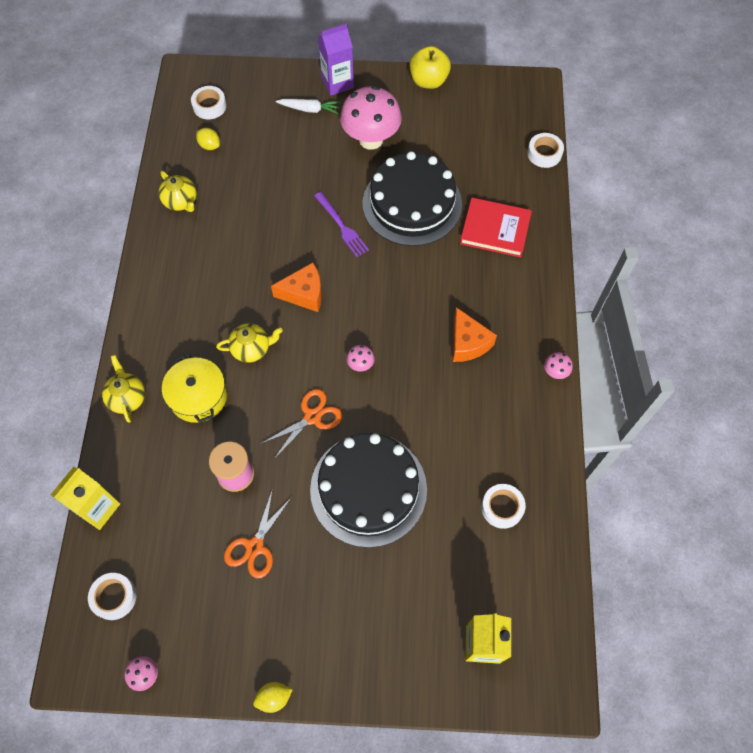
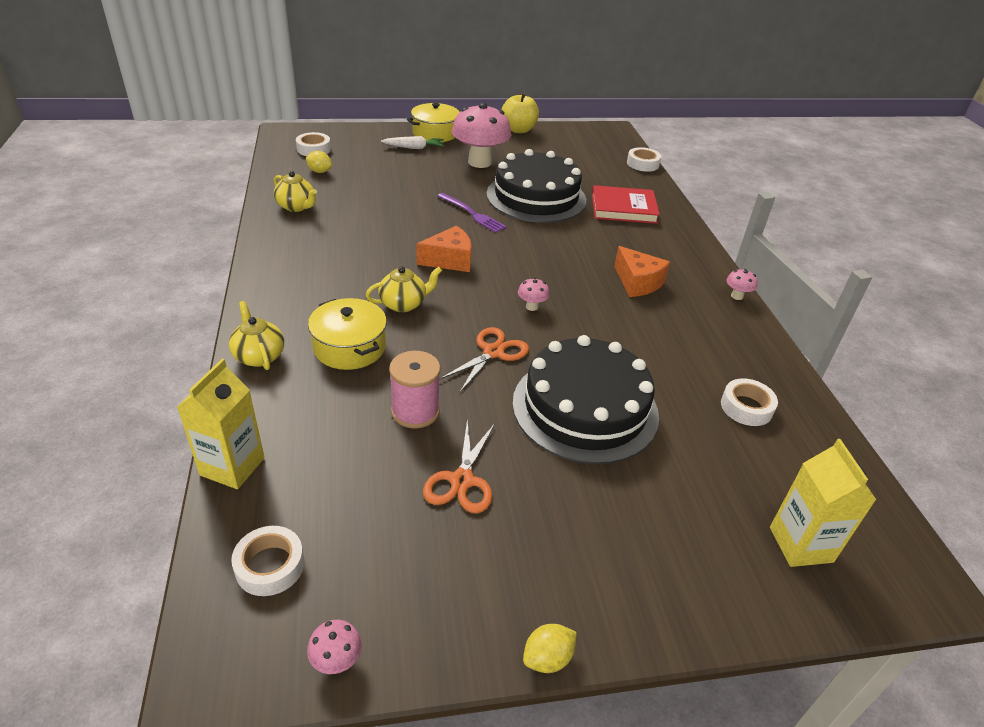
camera: 15 degrees left, 25 degrees down
(337, 83) = (435, 133): purple carton -> yellow pot

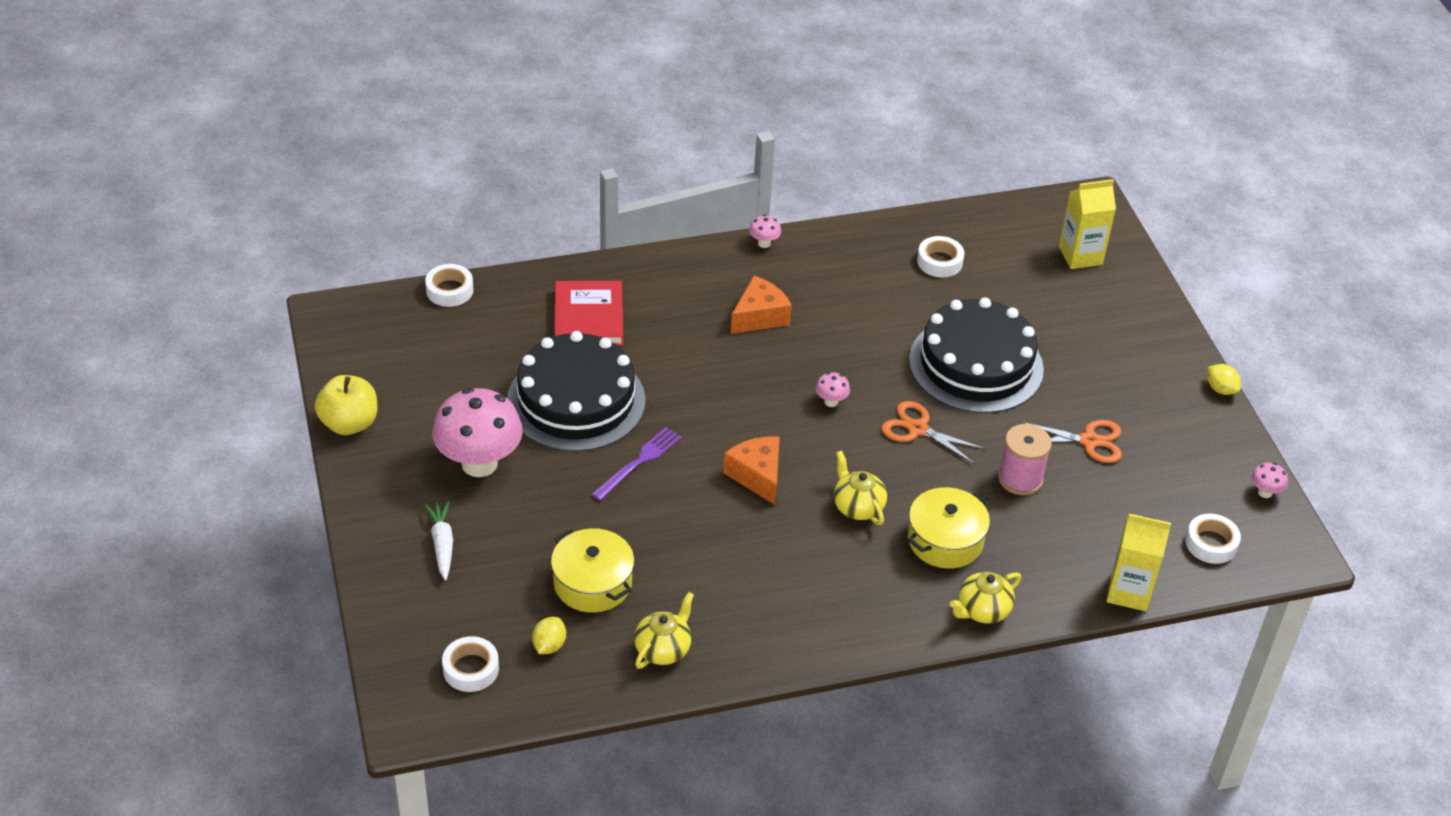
camera: 95 degrees left, 5 degrees up
(435, 133) = (380, 524): yellow pot -> yellow pot (593, 583)

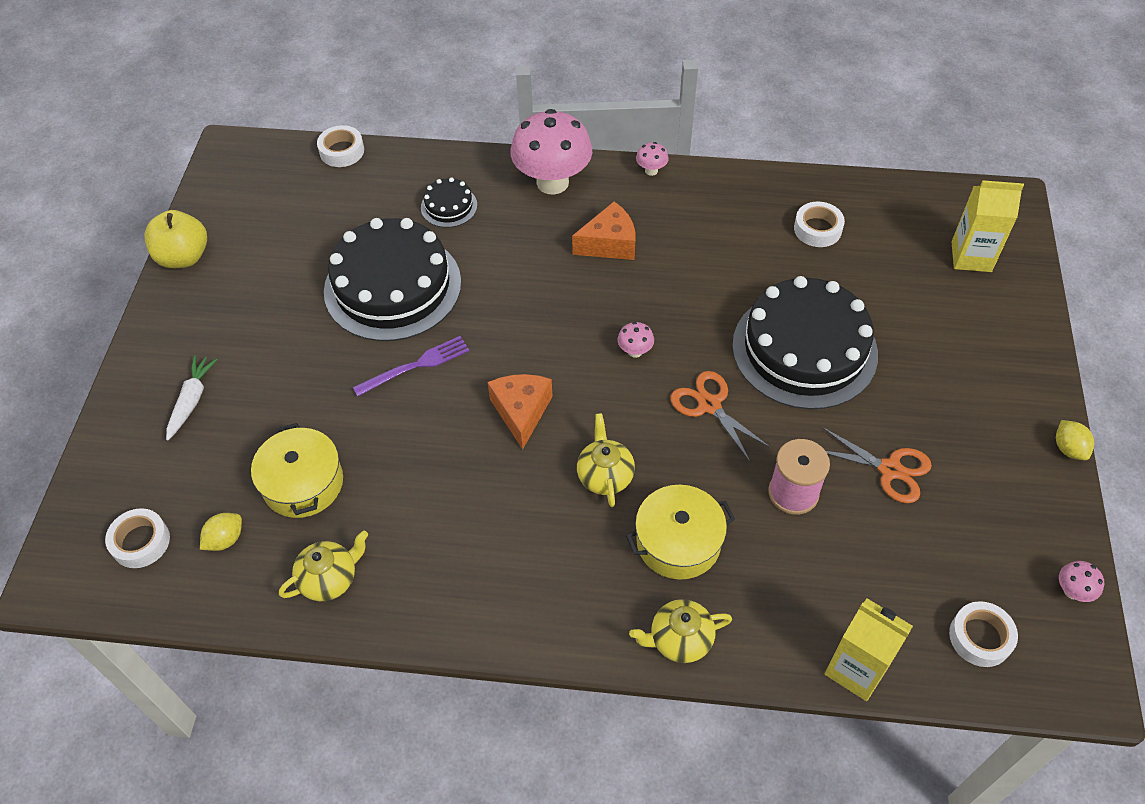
camera: 25 degrees right, 10 degrees up
(479, 463) = (271, 327): pink mushroom -> pink mushroom (552, 182)
(588, 317) = (449, 206): red book -> black cake

